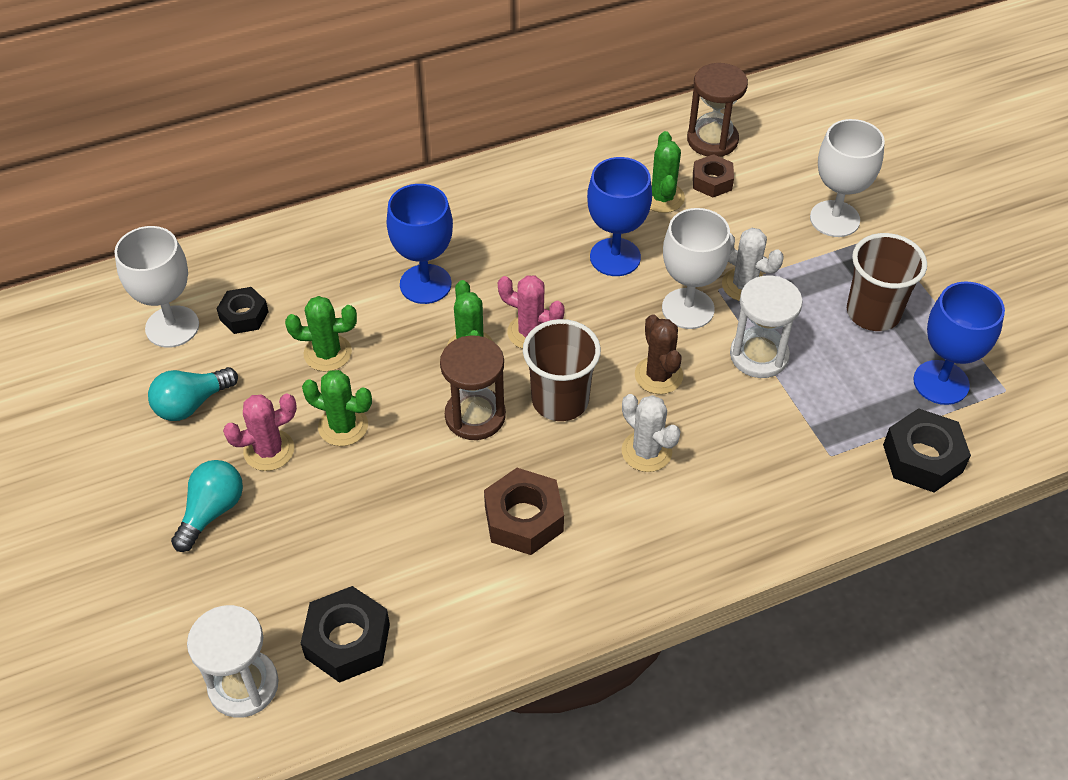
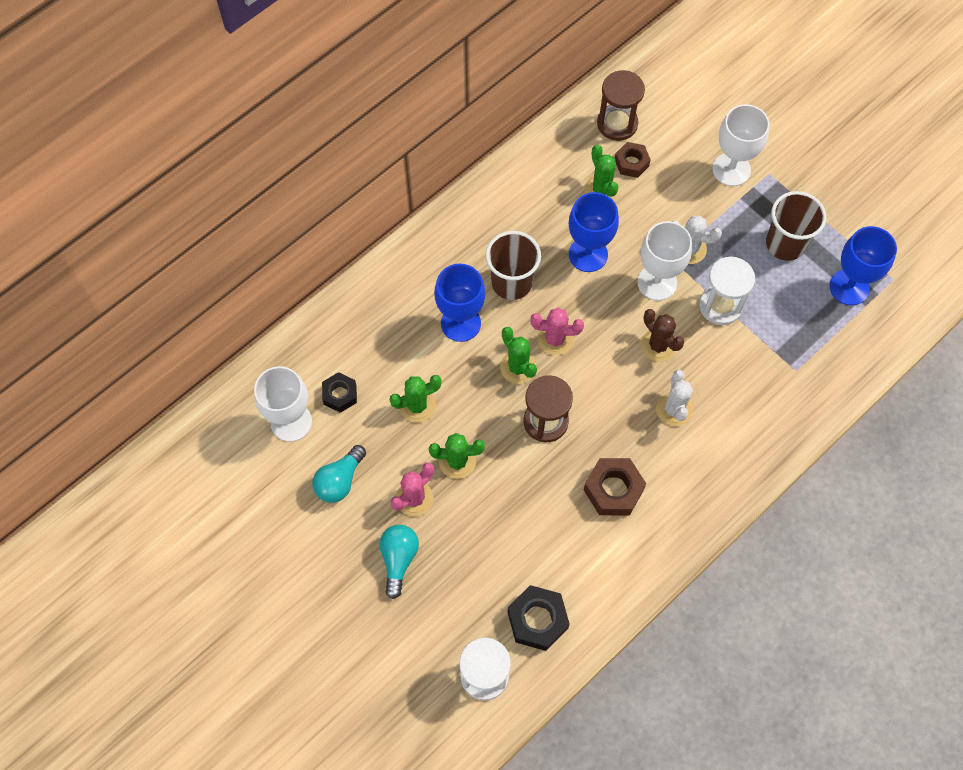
camera: 20 degrees left, 15 degrees up
(560, 400) = (599, 389): brown cup -> brown cup (511, 282)
(646, 451) = (674, 409): white cactus -> white cactus turned 60 degrees clockwise
(922, 458) = (856, 352): black nut -> none

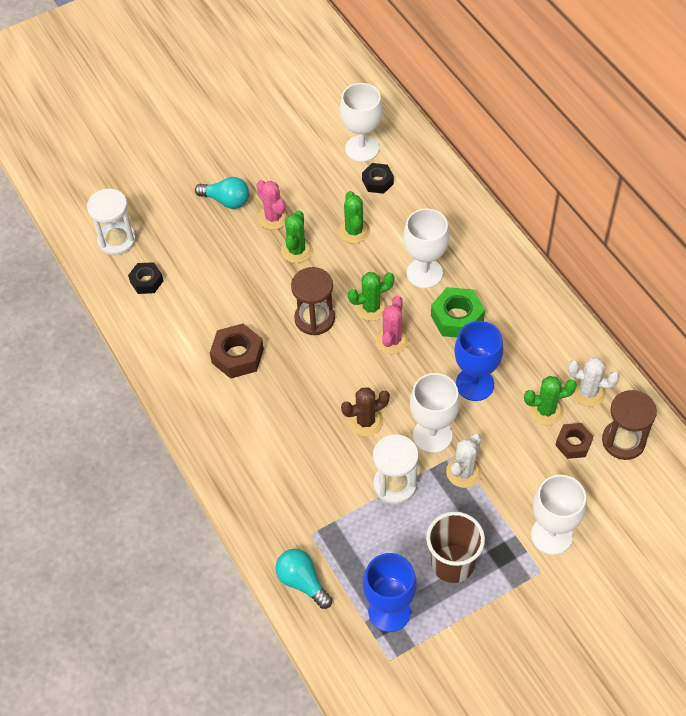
camera: 105 degrees right, 10 degrees down
(339, 481) = (303, 172): turquoise light bulb -> turquoise light bulb (302, 582)
(460, 323) = (424, 273): blue goblet -> white goblet
(511, 282) = (457, 318): brown cup -> green nut
(537, 620) = (146, 281): black nut -> black nut, size x0.65
(674, 409) = (298, 419): white cactus -> white cactus (588, 392)

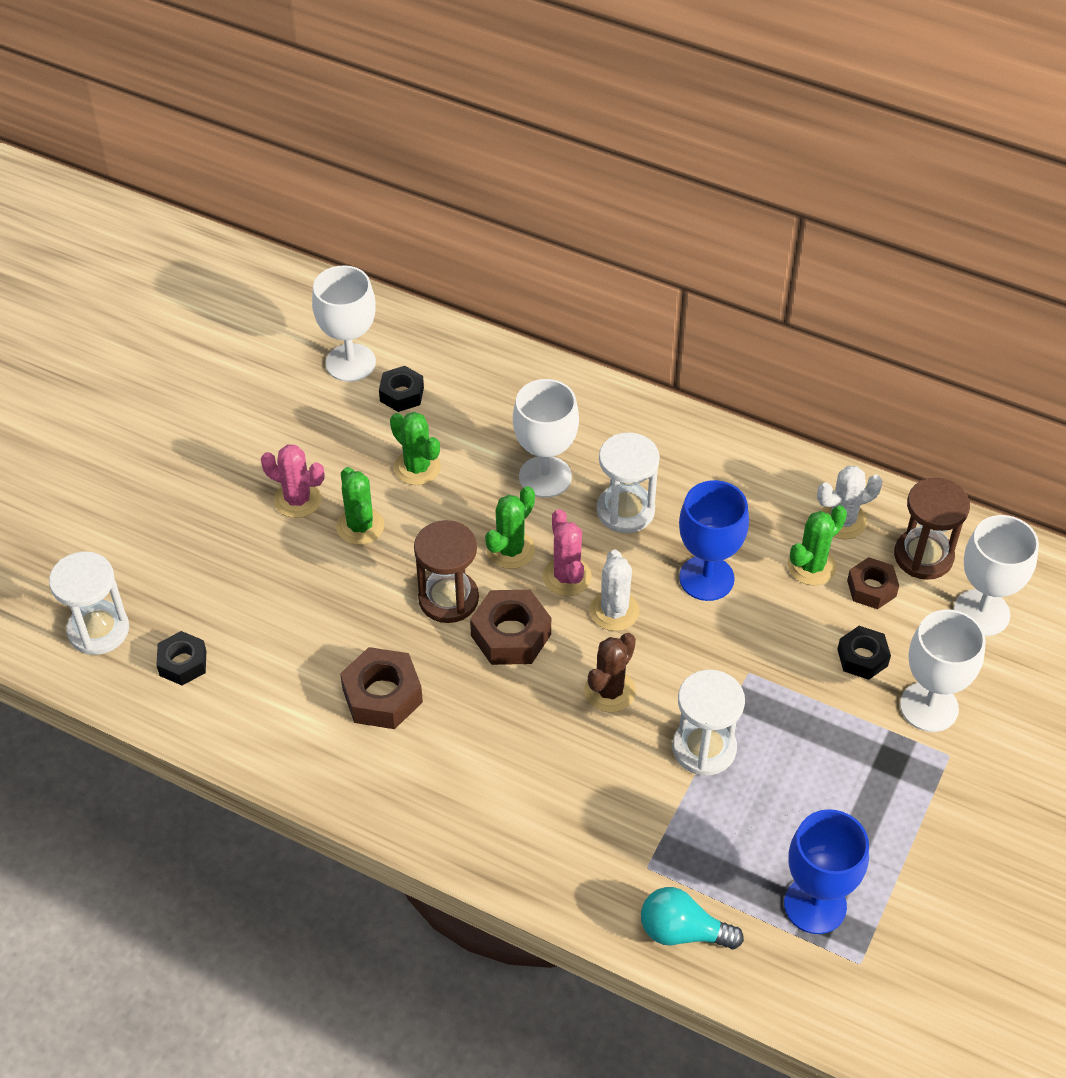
camera: 35 degrees left, 5 degrees down
(226, 200) = (217, 507): turquoise light bulb -> none
(334, 358) = (511, 635): none -> brown nut
(432, 435) = (703, 665): white goblet -> white goblet (981, 613)
(452, 563) = (844, 804): brown cup -> none
(457, 318) = (625, 510): green nut -> white hourglass
(464, 472) = (773, 688): white cactus -> white cactus (614, 611)
(533, 483) = (862, 657): none -> black nut

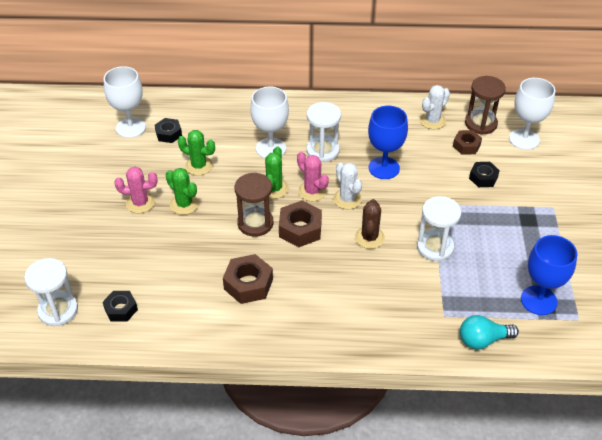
camera: 25 degrees left, 5 degrees down
(811, 566) = (431, 145): green cactus -> none
(929, 707) = (529, 189): white goblet -> none

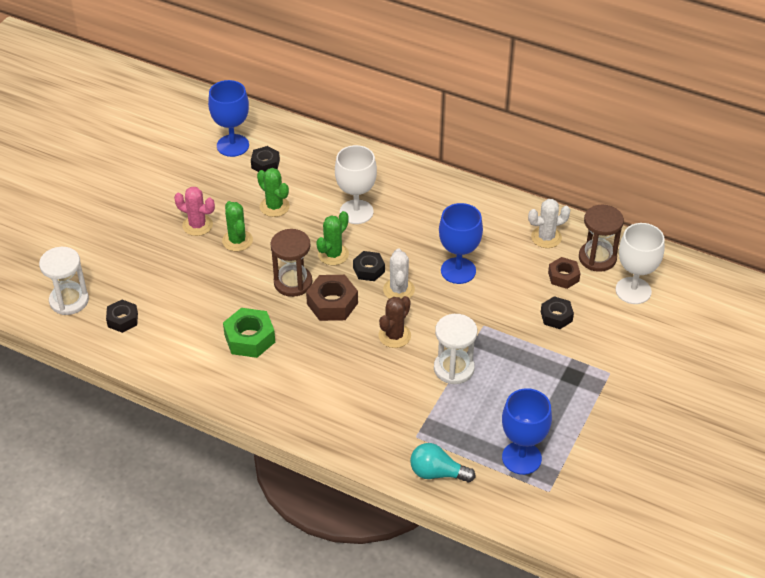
camera: 25 degrees right, 0 degrees up
(130, 128) = (233, 145): white goblet -> blue goblet
(248, 284) = (249, 338): brown nut -> green nut
(312, 191) = (369, 270): pink cactus -> black nut
(322, 151) = (407, 231): white hourglass -> none

